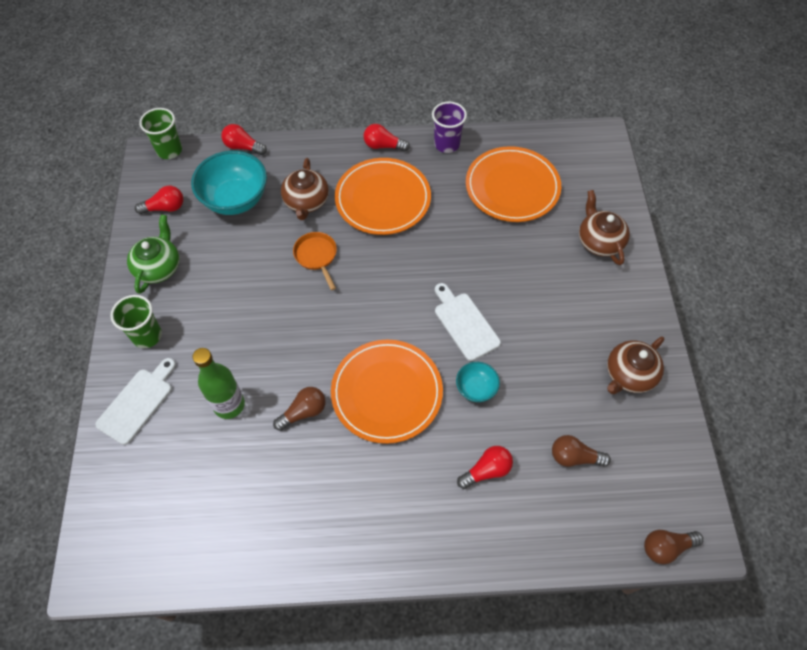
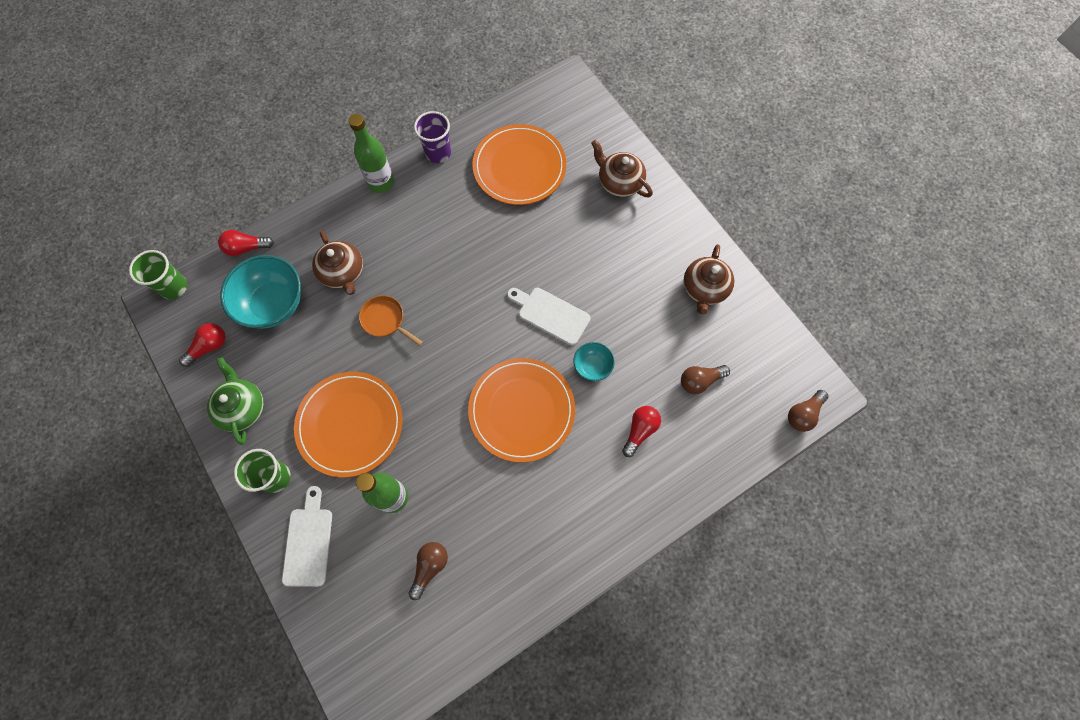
camera: 30 degrees left, 10 degrees up
(303, 412) = (462, 467): brown light bulb -> brown light bulb (429, 567)
(383, 146) = (381, 182): red light bulb -> green bottle
(383, 199) = (412, 235): orange plate -> orange plate (350, 424)

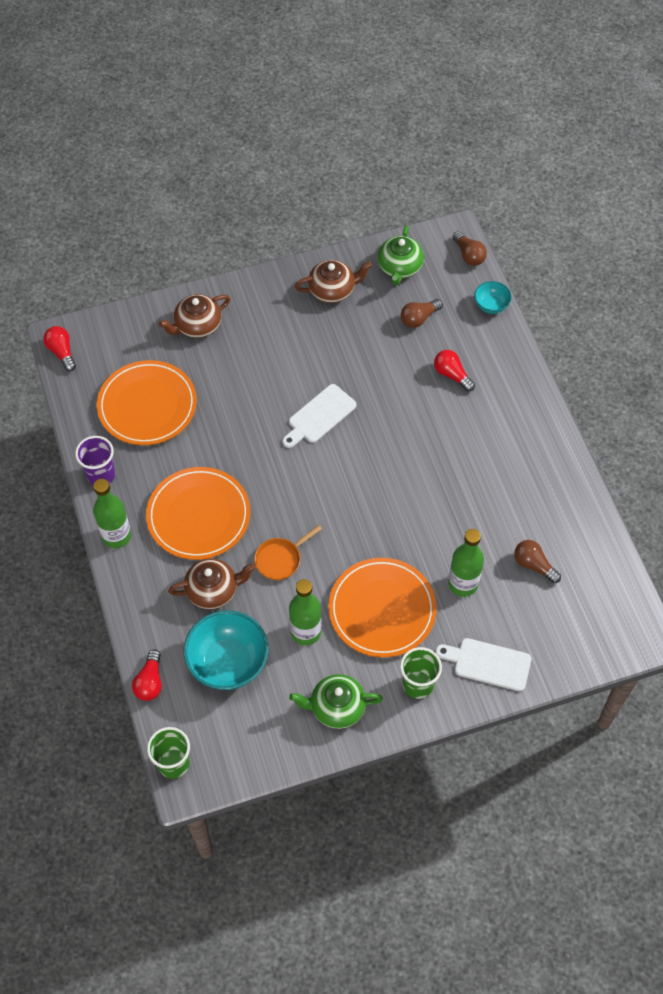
camera: 75 degrees left, 10 degrees down
(209, 347) = (258, 733): red light bulb -> red light bulb (62, 352)
(314, 361) = (305, 632): none -> green bottle
(521, 410) = (408, 461): orange plate -> orange plate (198, 515)
(592, 366) = (382, 395): turquoise bowl -> turquoise bowl (491, 305)
(700, 381) = (419, 318): brown light bulb -> brown light bulb turned 60 degrees clockwise
(704, 289) = (332, 290): brown teapot -> brown teapot turned 45 degrees counterclockwise
(758, 346) = (399, 267): none -> green teapot

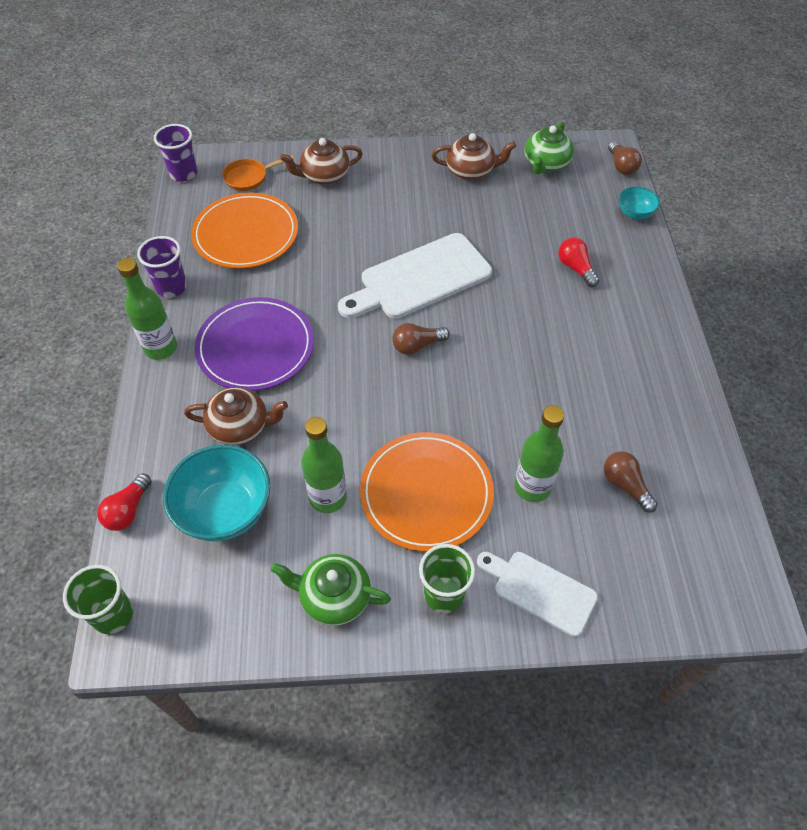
camera: 15 degrees right, 5 degrees down
(62, 352) = (183, 173): red light bulb -> purple cup
(198, 515) = (255, 347): orange plate -> purple plate
(280, 559) = (327, 411): orange pan -> orange pan (249, 177)
(319, 416) = (420, 279): white cutting board -> white cutting board, size x1.67
(419, 318) = (554, 211): brown light bulb -> brown light bulb (417, 345)

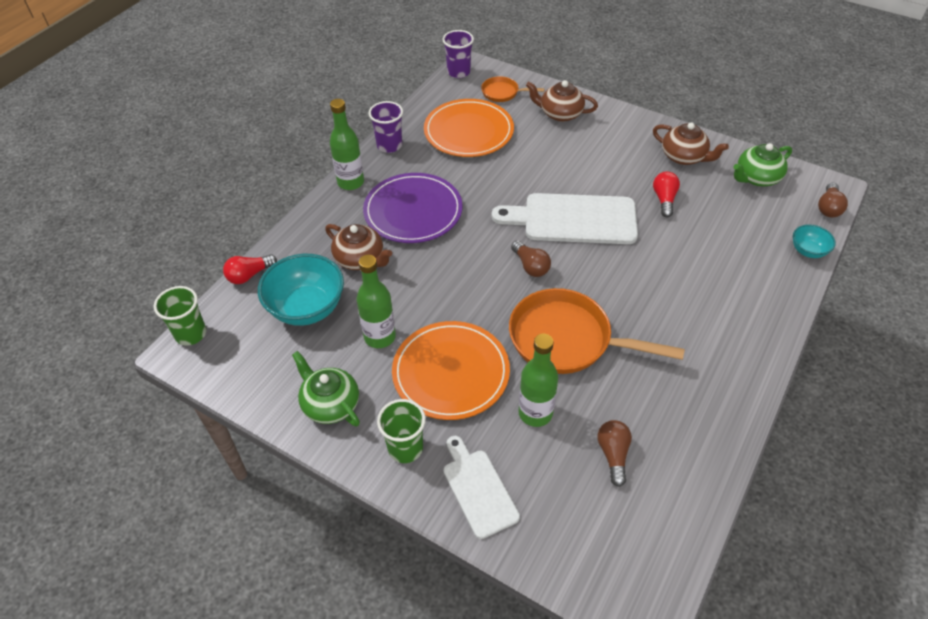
camera: 35 degrees right, 5 degrees down
(417, 345) = (530, 266): brown light bulb -> brown light bulb turned 135 degrees counterclockwise
(505, 400) = (567, 339): none -> orange pan
(575, 268) = (713, 270): red light bulb -> red light bulb (664, 199)

